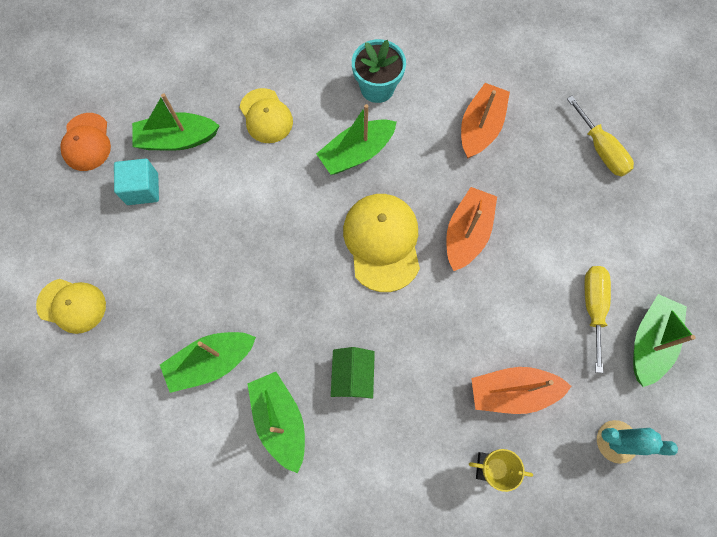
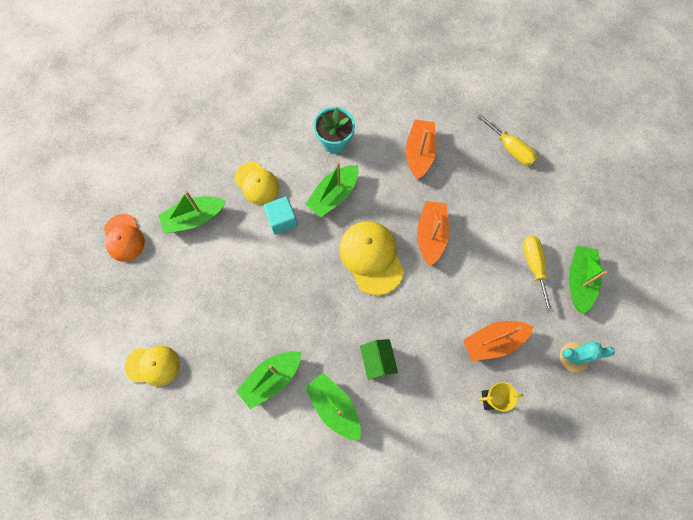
camera: 15 degrees left, 0 degrees up
(142, 189) = (179, 263): turquoise cube -> turquoise cube (282, 220)

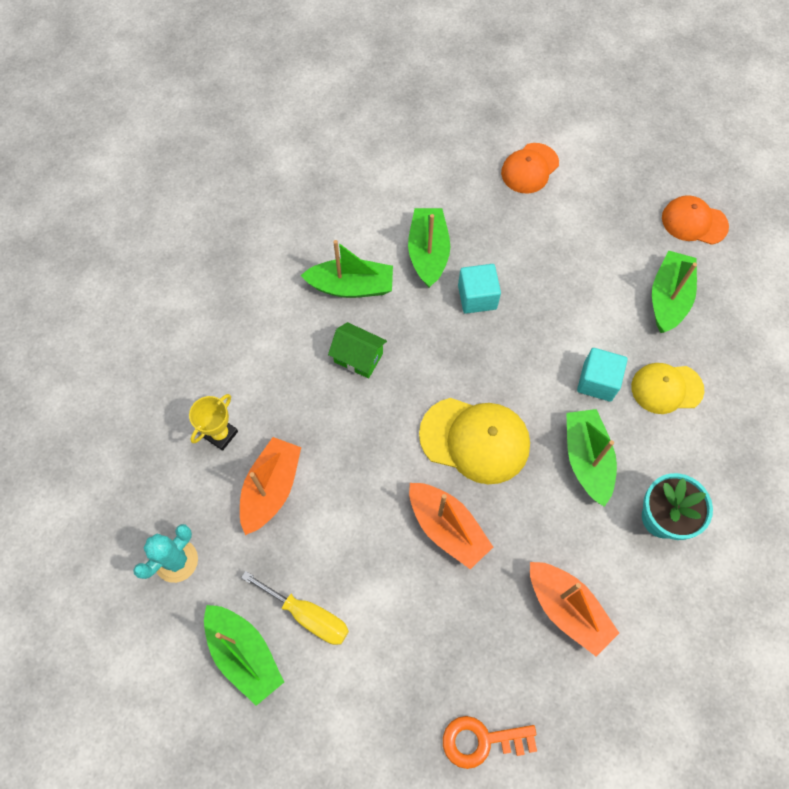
camera: 130 degrees right, 5 degrees down
(153, 365) = (529, 168): yellow cap -> orange cap
(279, 324) = (477, 297): none -> turquoise cube
(511, 148) = (481, 741): yellow screwdriver -> orange key

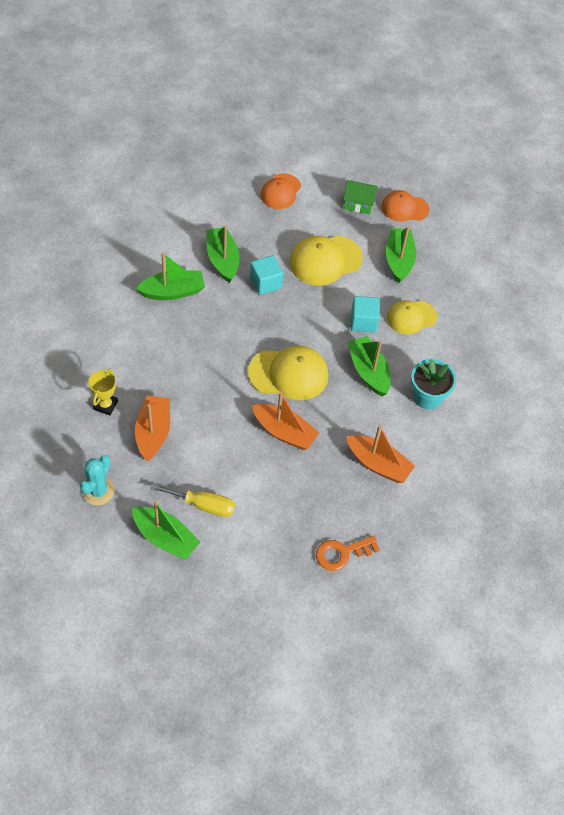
camera: 20 degrees left, 10 degrees down
(358, 357) = (191, 337): green house -> green house (358, 204)
(566, 279) = (325, 260): none -> yellow cap

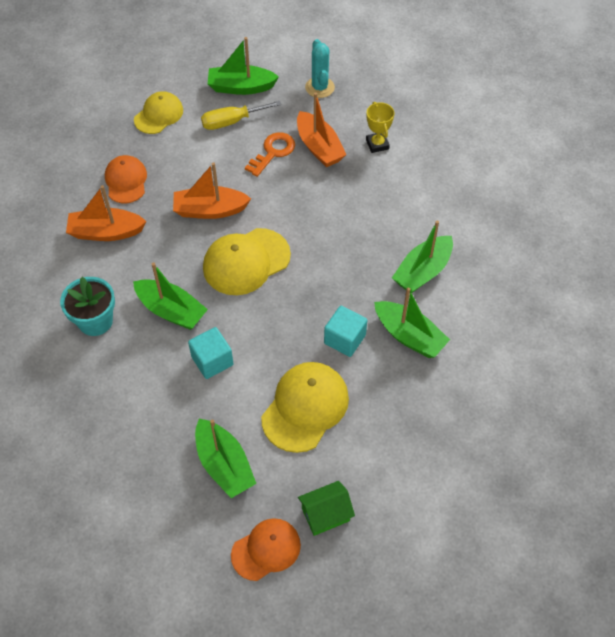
camera: 150 degrees right, 0 degrees up
(280, 191) = (427, 467): orange cap -> orange cap (126, 181)
(342, 553) = (93, 150): orange key -> orange key (273, 152)
(411, 317) = (164, 399): yellow cap -> yellow cap (158, 115)

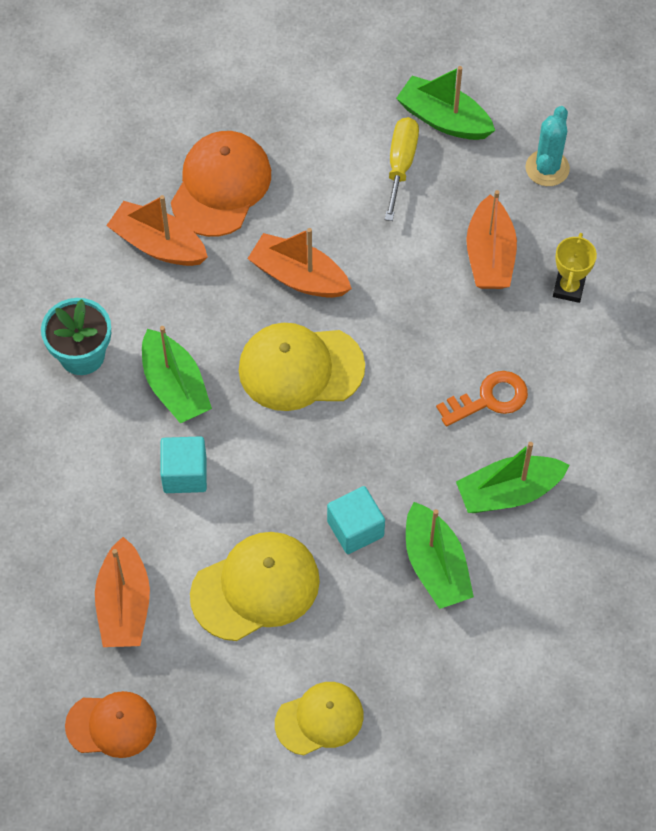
camera: 30 degrees right, 5 degrees up
(126, 181) = (221, 186): orange cap -> orange cap, size x1.52
(158, 115) = (314, 111): yellow cap -> yellow cap (319, 719)
(224, 465) = (124, 605): green boat -> orange boat
(231, 122) = (401, 164): yellow screwdriver -> yellow screwdriver turned 90 degrees clockwise
(273, 152) = (426, 234): orange key -> orange key (489, 399)
(325, 514) = (200, 723): green house -> none

